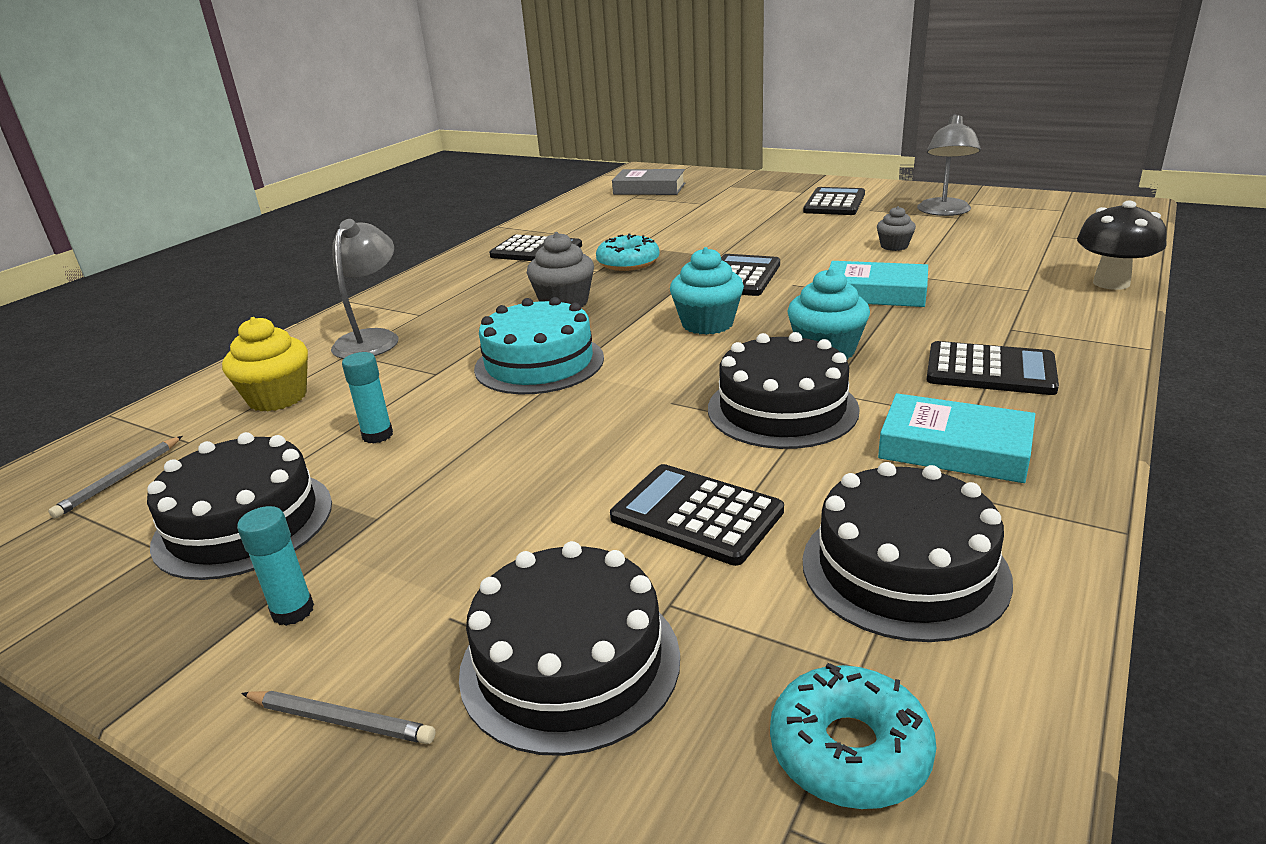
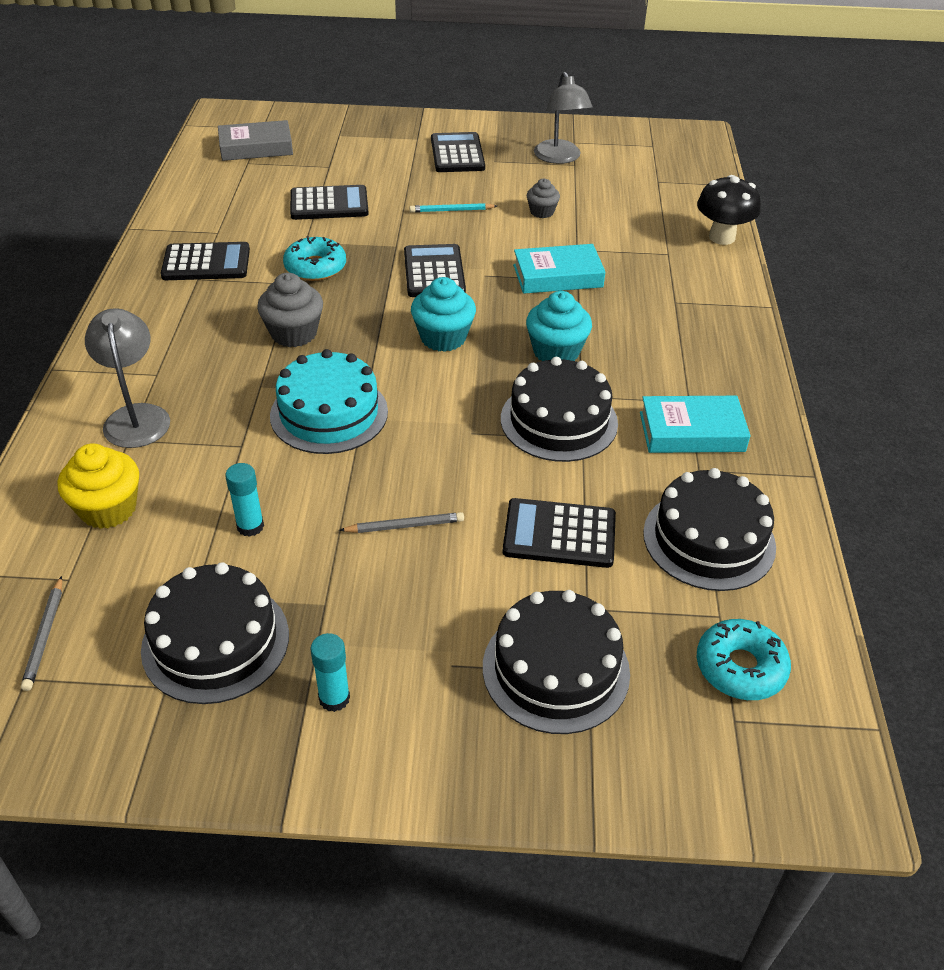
camera: 30 degrees left, 15 degrees up
(340, 721) = (443, 758): grey pencil -> grey pencil (405, 526)
(796, 238) = (451, 210): none -> turquoise pencil
(990, 370) = (680, 350): black calculator -> black calculator (329, 204)

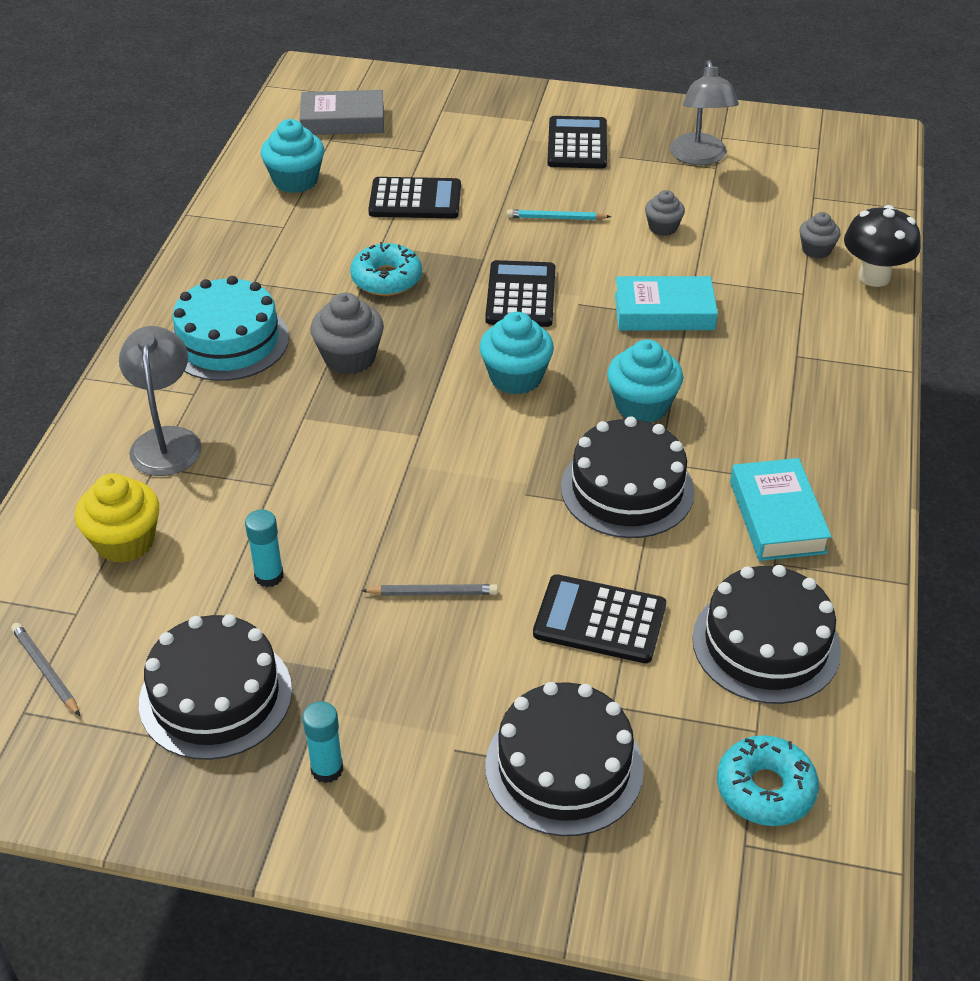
camera: 10 degrees right, 0 degrees up
(44, 636) = (46, 670): grey pencil -> grey pencil turned 135 degrees clockwise
(206, 263) = (265, 264): black calculator -> none
(222, 196) = (295, 180): none -> turquoise cupcake
(329, 413) = (373, 456): turquoise cake -> turquoise cake (228, 341)
(670, 220) = (816, 250): none -> grey cupcake
(691, 432) = (777, 517): turquoise book -> turquoise book turned 75 degrees clockwise

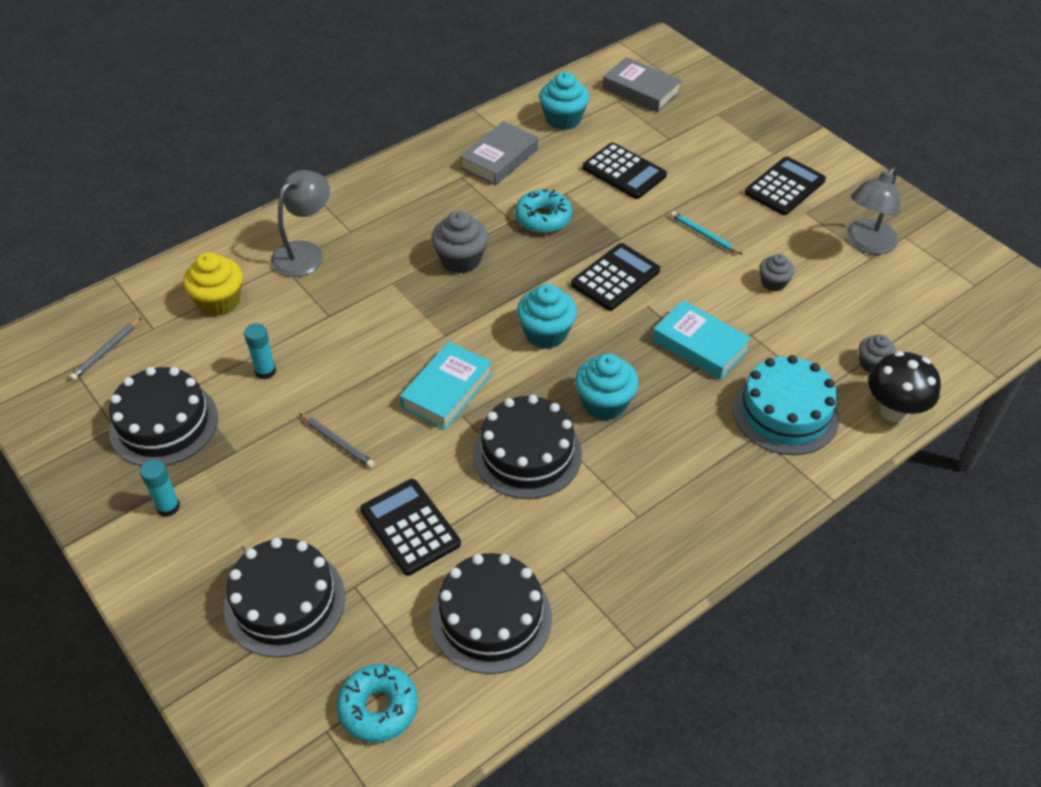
camera: 40 degrees right, 5 degrees up
(46, 670) = (106, 351): grey pencil -> grey pencil turned 150 degrees counterclockwise
(228, 341) = (405, 208): turquoise cake -> turquoise cake (785, 412)
(273, 247) = (499, 159): none -> grey book
(777, 517) = (602, 539): turquoise book -> turquoise book (447, 390)

